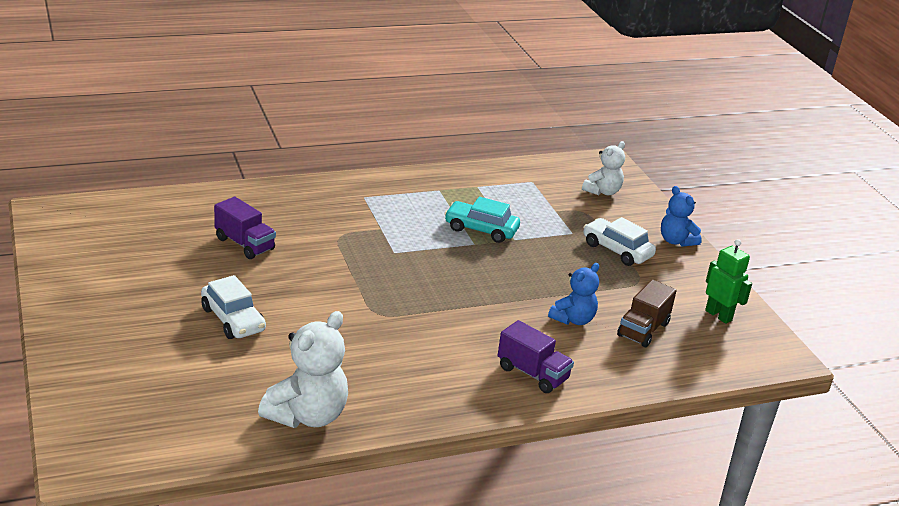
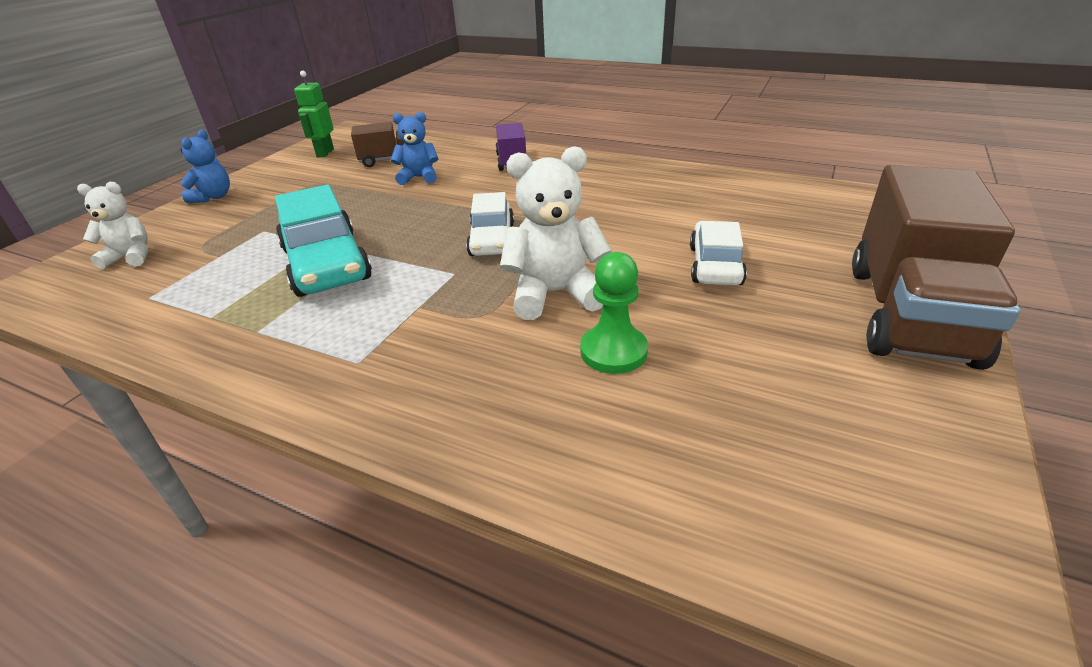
camera: 130 degrees left, 5 degrees up
(86, 326) = (909, 314): none -> brown truck
(244, 244) = (613, 351): purple truck -> green pawn
(307, 415) = (712, 184): white teddy bear -> white teddy bear (555, 294)
(481, 229) = (327, 264): turquoise car -> turquoise car, size x1.57
(617, 250) = (271, 206): white car -> white car (492, 240)

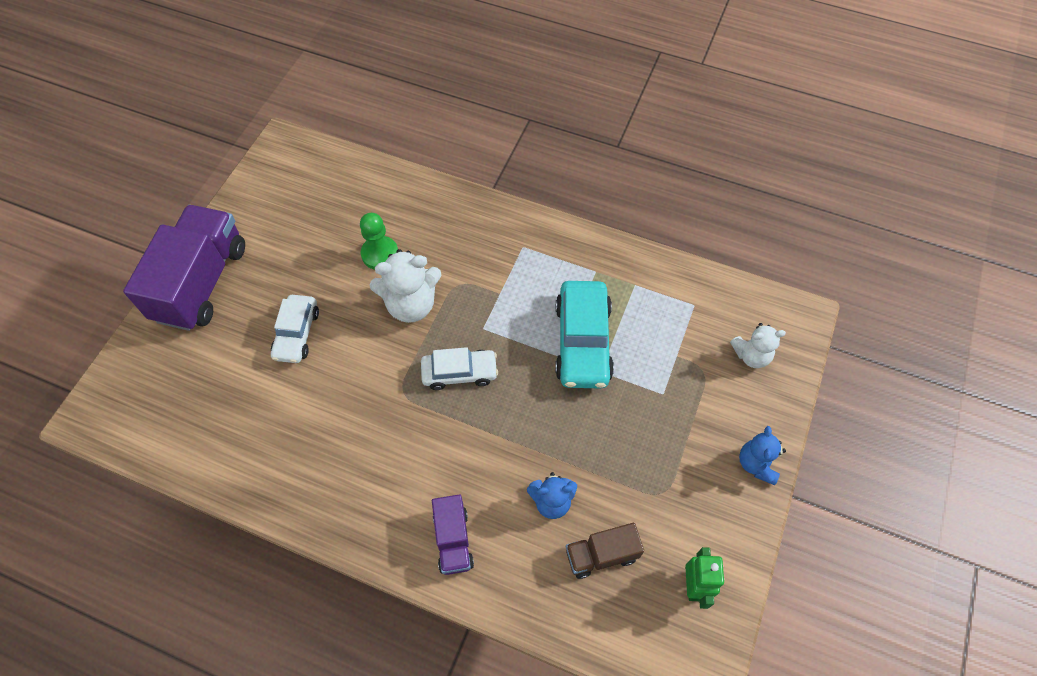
camera: 175 degrees right, 25 degrees up
(327, 264) = (583, 342): turquoise car -> turquoise car turned 150 degrees counterclockwise
(492, 240) = (459, 373): white car -> white car turned 90 degrees clockwise
(909, 314) = (201, 282): brown truck -> purple truck

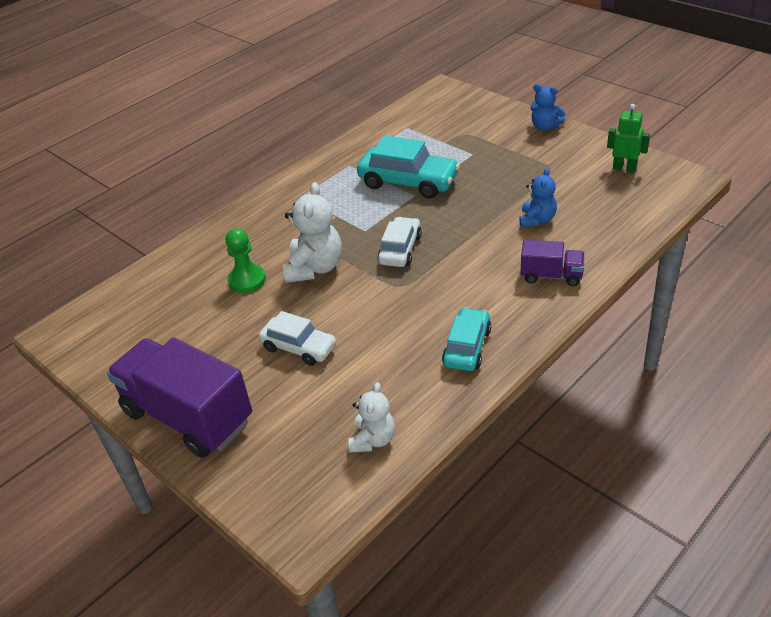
camera: 65 degrees left, 20 degrees down
(324, 482) = (467, 347): none -> turquoise car
(601, 555) = (588, 204): brown truck -> none
(751, 355) = (462, 113): white teddy bear -> white teddy bear (373, 439)

